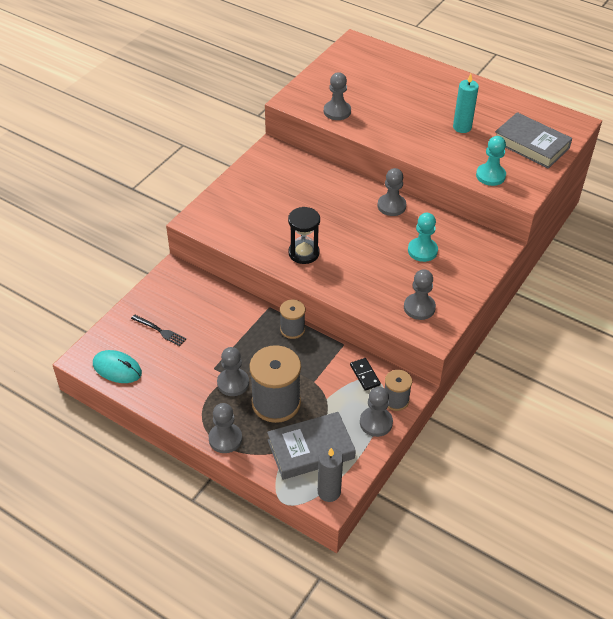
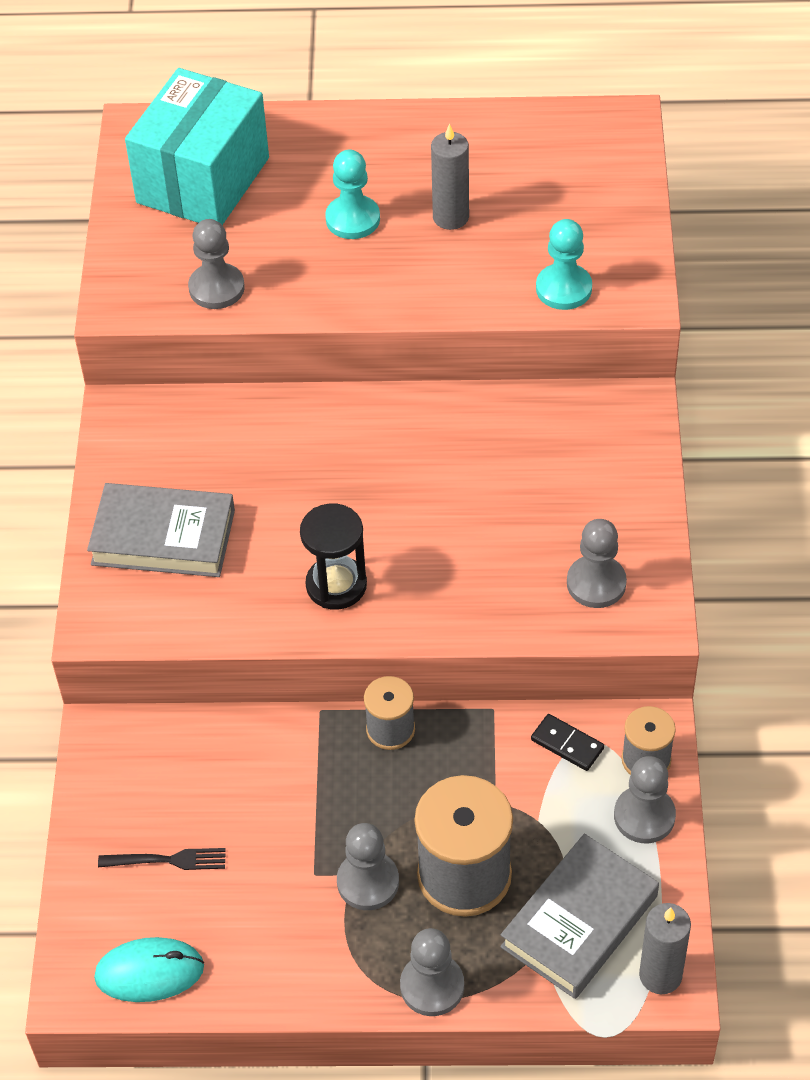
camera: 30 degrees left, 5 degrees up
(365, 71) = (203, 180): none -> turquoise box
(391, 206) = (414, 418): grey pawn -> none
(422, 250) = (525, 476): turquoise pawn -> turquoise pawn (352, 219)
(462, 127) = (450, 217): turquoise candle -> grey candle
(531, 145) = (584, 197): grey book -> grey book (163, 537)

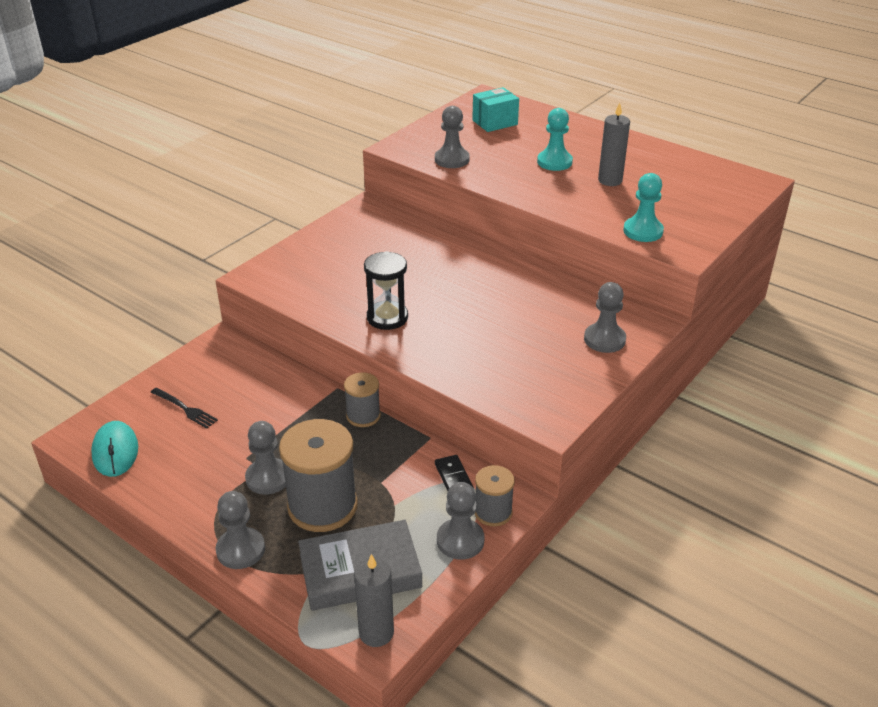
camera: 35 degrees right, 15 degrees down
(149, 972) = (115, 451): turquoise mouse -> turquoise mouse turned 45 degrees clockwise
(163, 537) = (327, 259): grey book -> none
(203, 180) = (495, 122): turquoise box -> turquoise box, size x0.53
(596, 583) = (534, 388): grey pawn -> grey pawn (604, 339)

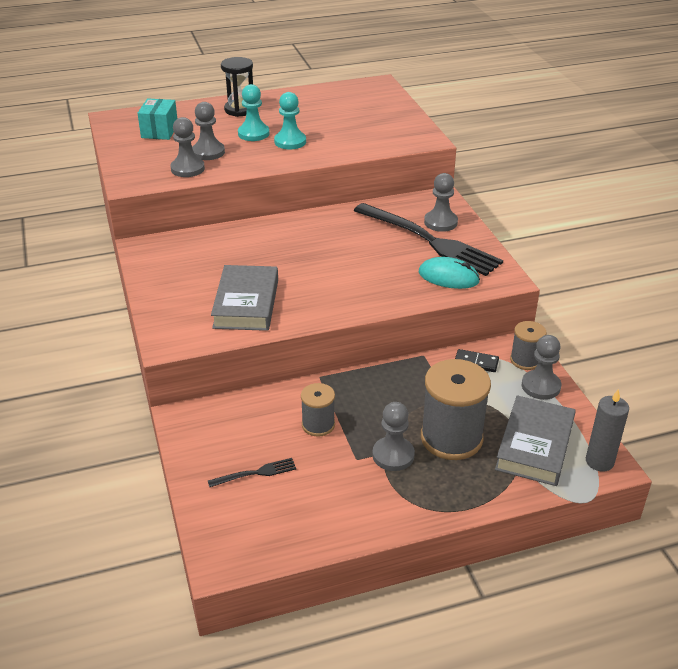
camera: 55 degrees left, 0 degrees up
(115, 451) = (270, 539): turquoise mouse -> turquoise mouse (448, 277)
(240, 550) = (463, 501): grey pawn -> grey pawn (208, 152)
(343, 288) = (246, 303): none -> grey book
(363, 416) = (367, 377): grey spool -> grey spool (318, 425)
(387, 317) = (312, 298): black hourglass -> black hourglass (240, 110)
(562, 346) = (430, 241): none -> black fork
(610, 180) = (308, 126): grey candle -> none
(643, 231) = (385, 142): turquoise pawn -> turquoise pawn (290, 142)

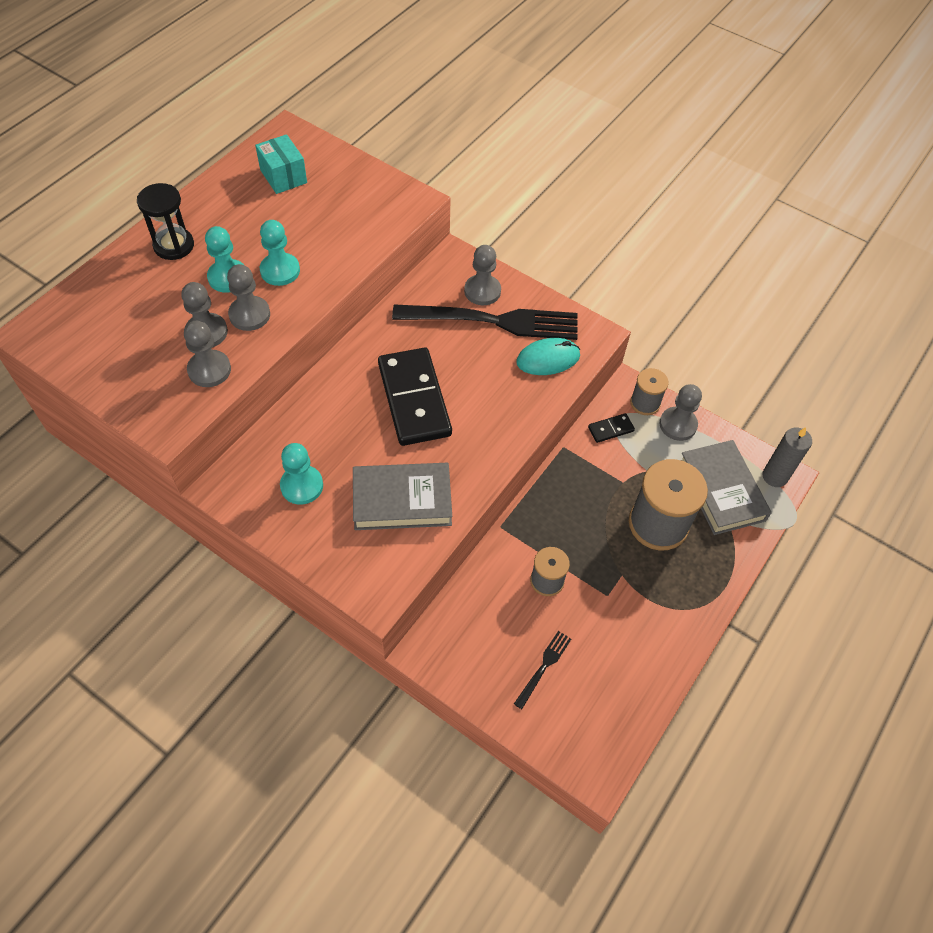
camera: 40 degrees left, 20 degrees up
(159, 131) = (114, 327): turquoise box -> turquoise box (283, 176)
(191, 267) = (302, 486): none -> turquoise pawn
(246, 303) = (402, 500): grey book -> grey book turned 60 degrees counterclockwise
(319, 257) = (414, 399): none -> black domino
(393, 455) = (631, 572): grey pawn -> grey pawn (249, 315)

